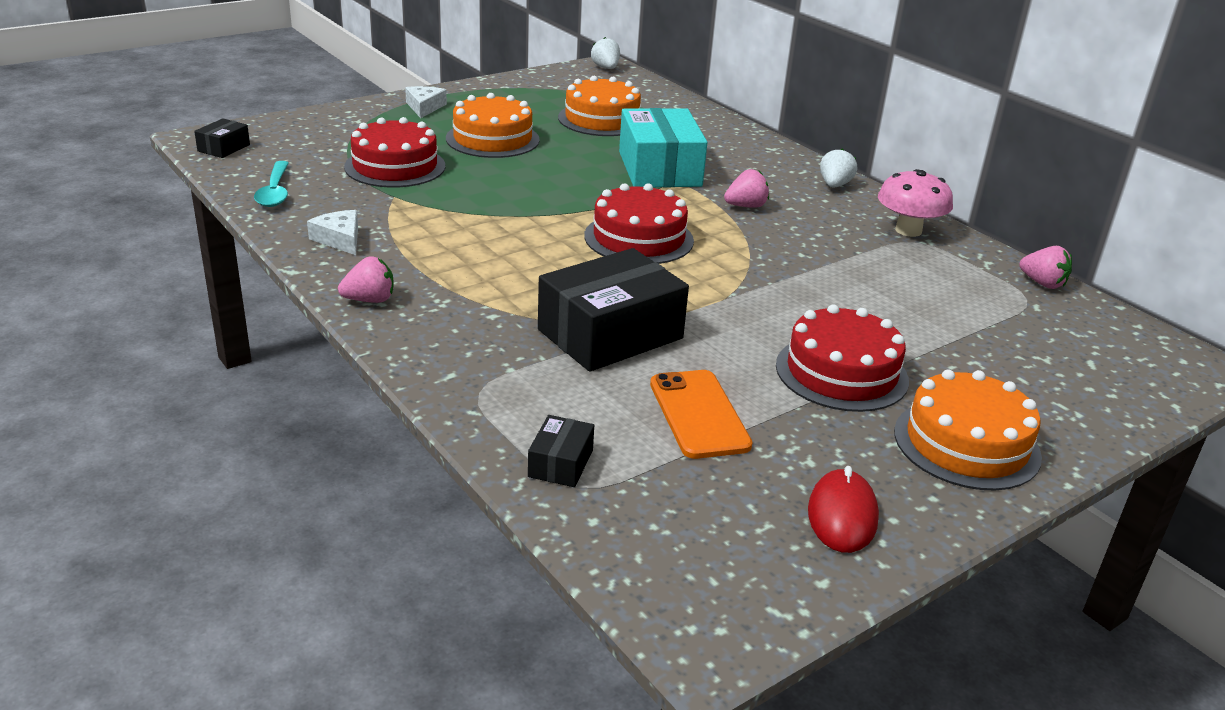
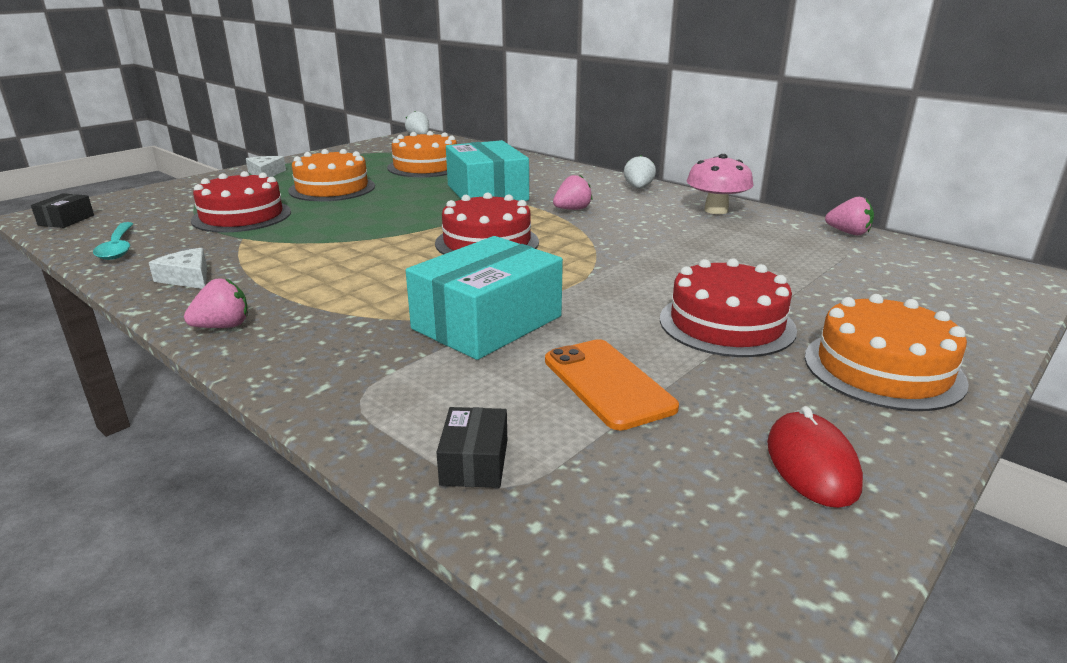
camera: 10 degrees left, 5 degrees down
(610, 334) = (487, 322): black box -> turquoise box

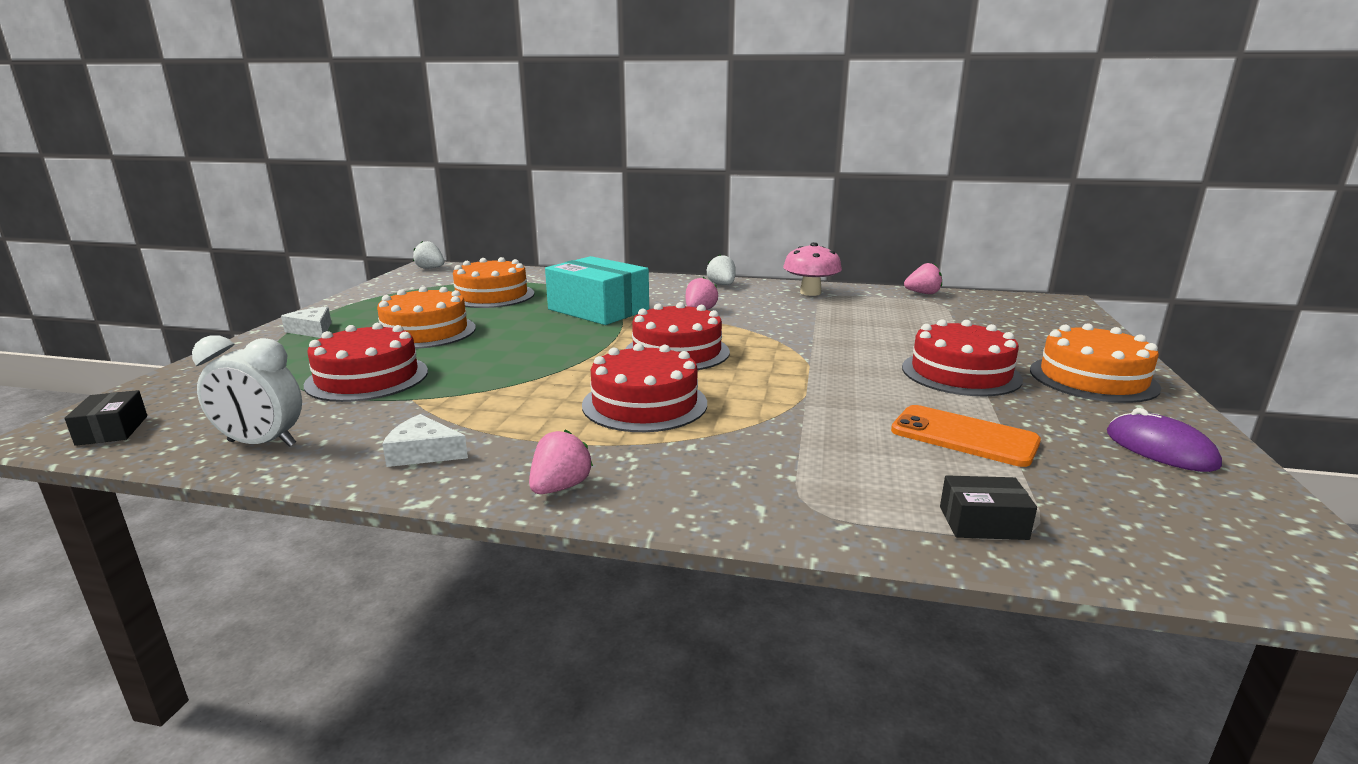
camera: 30 degrees left, 5 degrees down
(118, 247) = (262, 443): turquoise spoon -> white clock
(385, 280) = (644, 404): none -> red cake
(474, 462) = (983, 523): black box -> black box turned 60 degrees counterclockwise
(487, 322) = (798, 416): turquoise box -> none
(812, 464) = (1160, 449): red mouse -> purple mouse

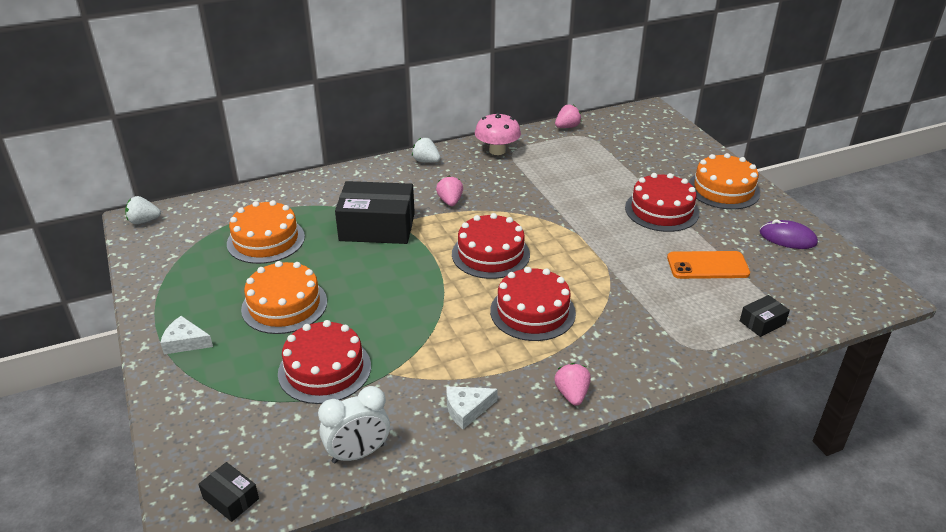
camera: 35 degrees left, 15 degrees up
(598, 310) = (377, 227): turquoise box -> black box

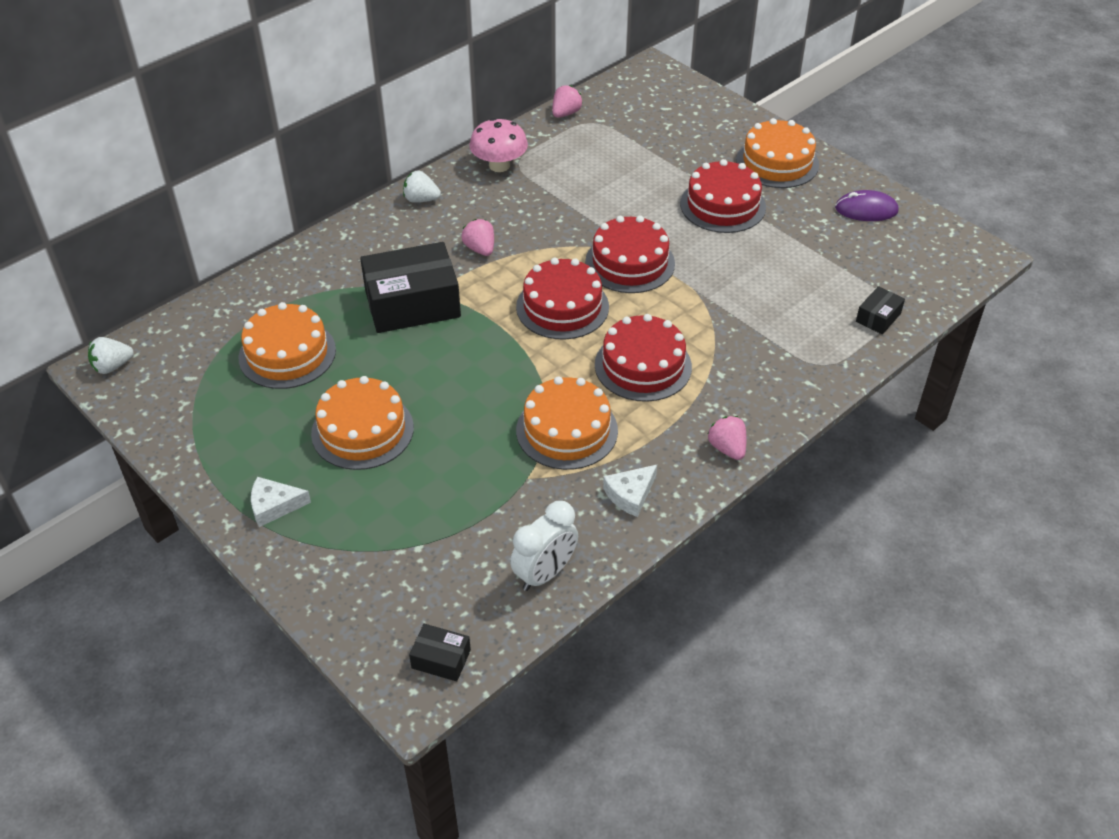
camera: 20 degrees left, 10 degrees up
(324, 369) = (455, 493): red cake -> red cake (630, 263)
(442, 345) = (567, 430): none -> orange cake
(707, 266) = (799, 264): orange phone -> none

